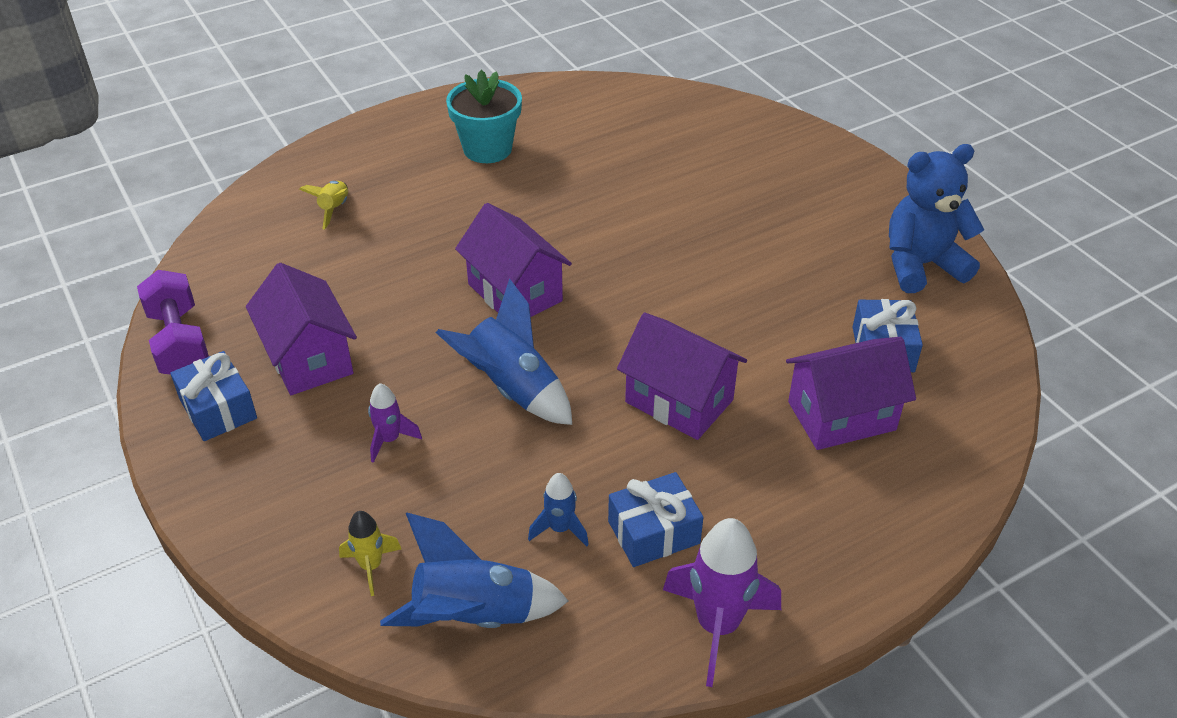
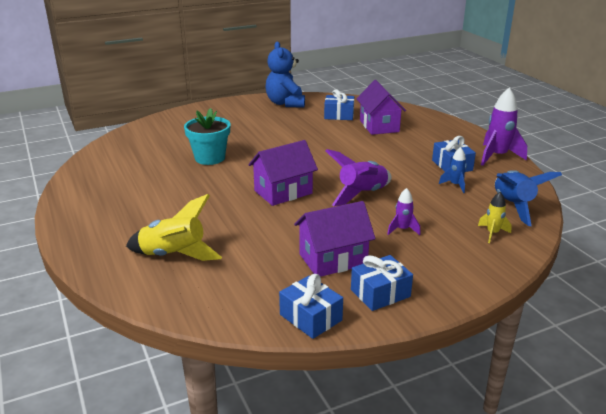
camera: 85 degrees left, 15 degrees down
(179, 342) = (310, 317): purple dumbbell -> blue gift
(334, 209) = (174, 255): yellow rocket -> yellow rocket, size x1.87
(487, 149) = (132, 198): turquoise flower pot -> turquoise flower pot (210, 158)
(512, 389) = (362, 194): blue rocket -> purple rocket
(679, 401) = (370, 155): purple house -> none

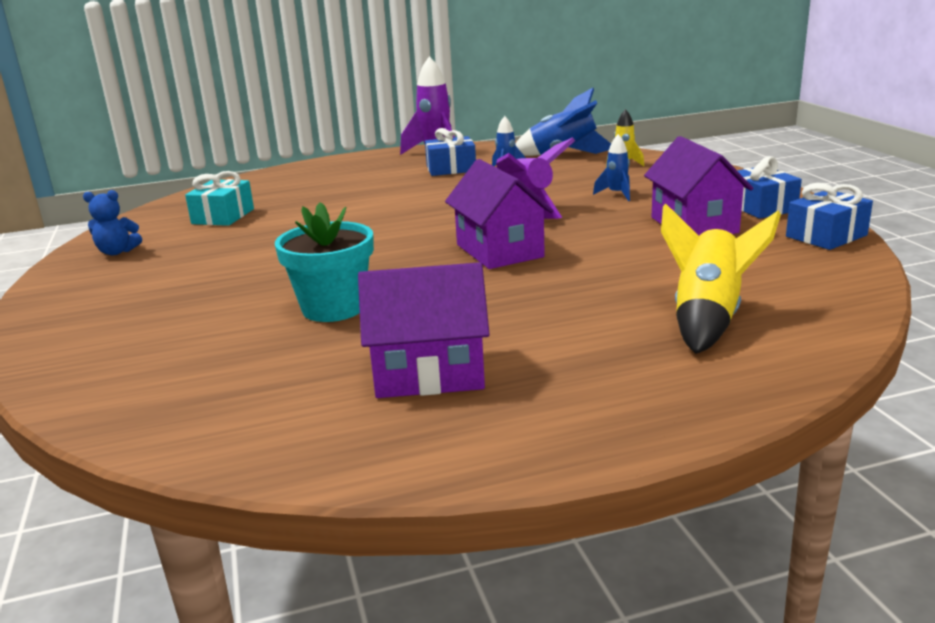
camera: 80 degrees left, 5 degrees down
(285, 103) = (117, 252): blue teddy bear -> blue teddy bear, size x0.53
(339, 115) = (223, 216): blue gift -> turquoise gift
(379, 126) = (293, 195): purple house -> purple house (429, 373)
(402, 229) = (616, 194): purple rocket -> blue rocket

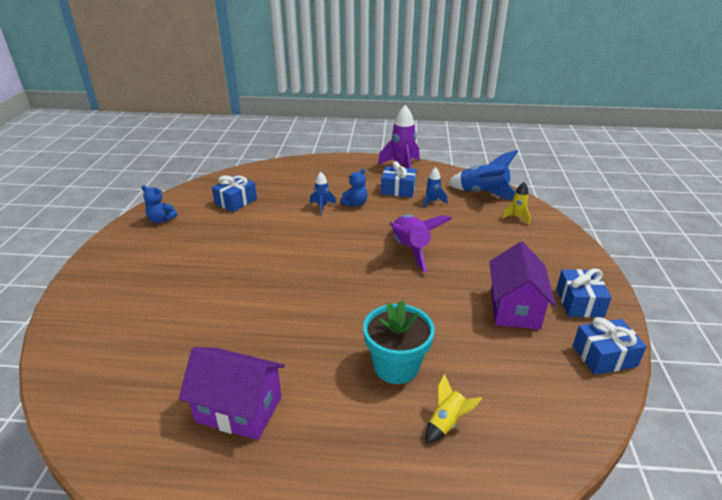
camera: 20 degrees right, 10 degrees up
(223, 216) = (236, 201): turquoise gift -> blue gift
(333, 308) = (232, 319): turquoise flower pot -> turquoise flower pot (396, 366)
(404, 189) = (355, 204): none -> blue teddy bear
(499, 251) = (366, 293): purple house -> none
(616, 194) = (486, 253): blue rocket -> blue rocket (322, 207)
(707, 318) = (446, 423): yellow rocket -> yellow rocket, size x0.54

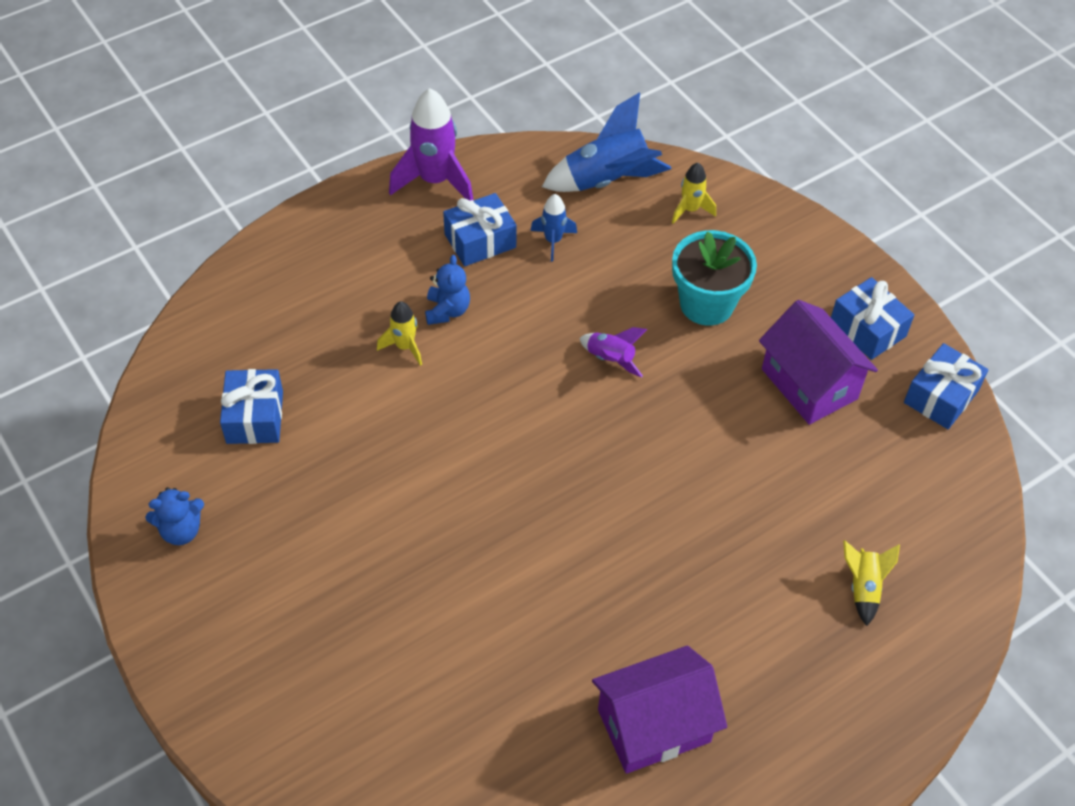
camera: 40 degrees left, 20 degrees up
(322, 207) = (405, 347): blue rocket -> yellow rocket
(396, 366) = (758, 555): turquoise flower pot -> turquoise flower pot (706, 304)
(410, 250) = (610, 359): purple rocket -> purple rocket, size x0.54

